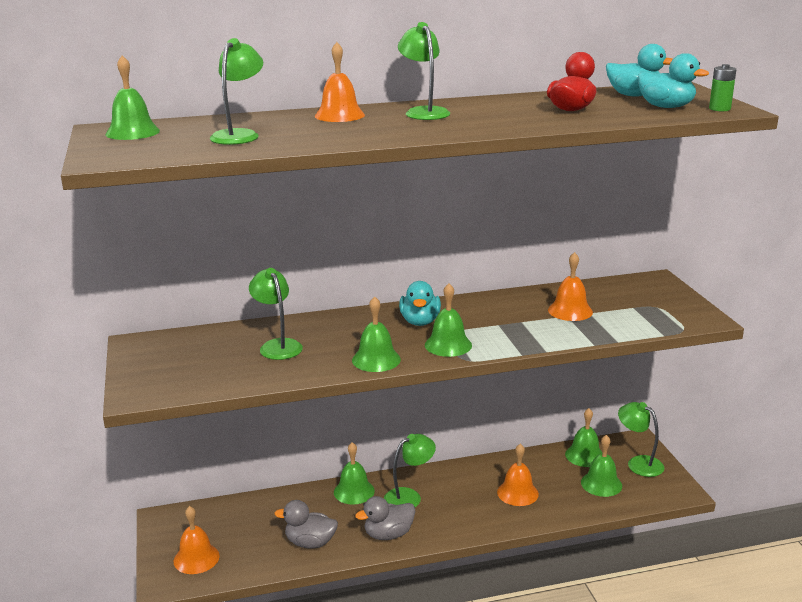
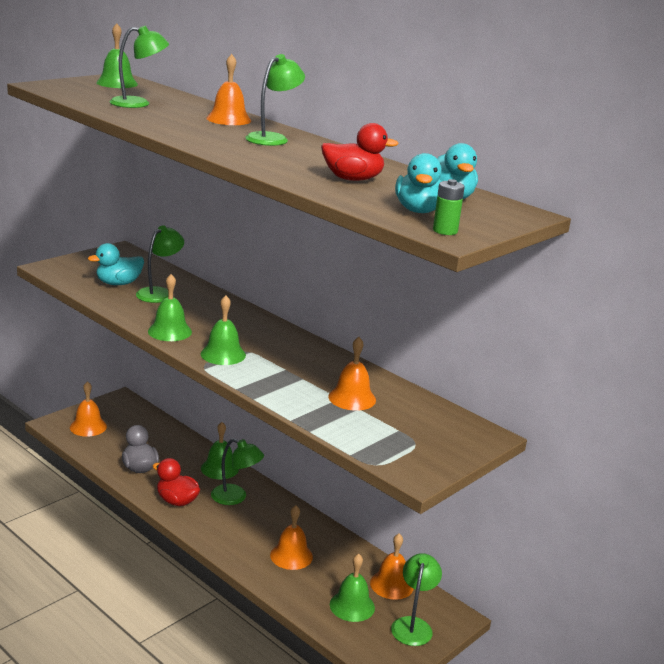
camera: 55 degrees right, 0 degrees up
(388, 534) = (176, 501): grey duck -> red duck
(420, 321) = (255, 335): turquoise duck -> turquoise duck (118, 283)
(584, 455) = (391, 584): green bell -> orange bell

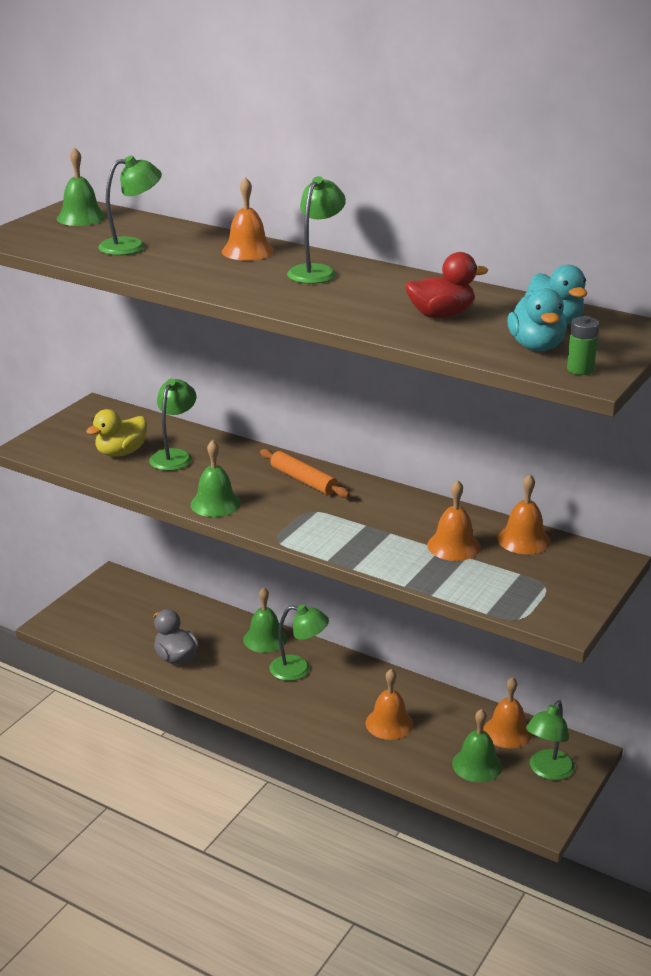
camera: 10 degrees left, 5 degrees up
(88, 427) = (92, 620): orange bell -> orange bell (523, 540)
(118, 283) = (121, 452): turquoise duck -> yellow duck
(176, 501) = (236, 688): red duck -> none
(223, 354) = (289, 520): green bell -> none
(253, 328) = (303, 480): none -> orange rolling pin
(413, 625) = (547, 771): green lamp -> green lamp turned 150 degrees counterclockwise

